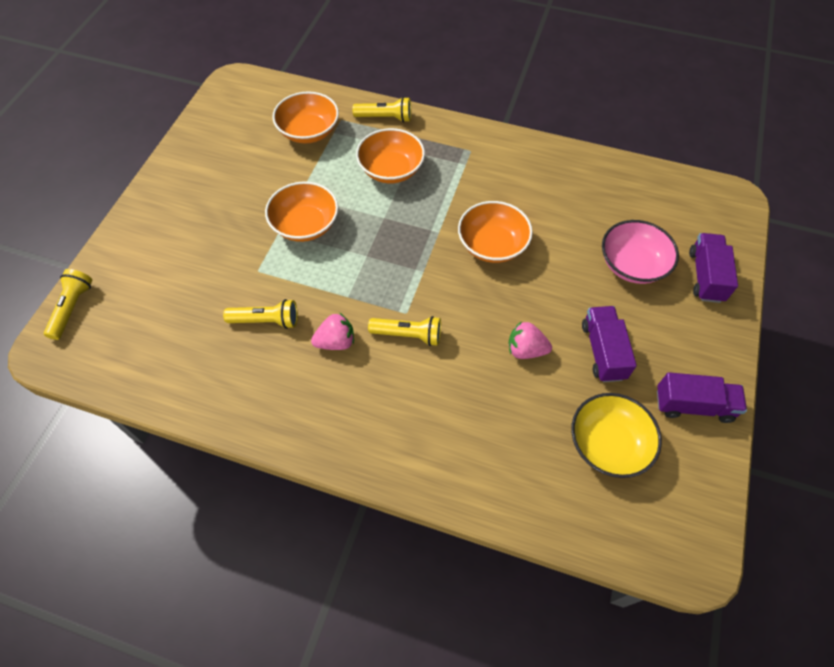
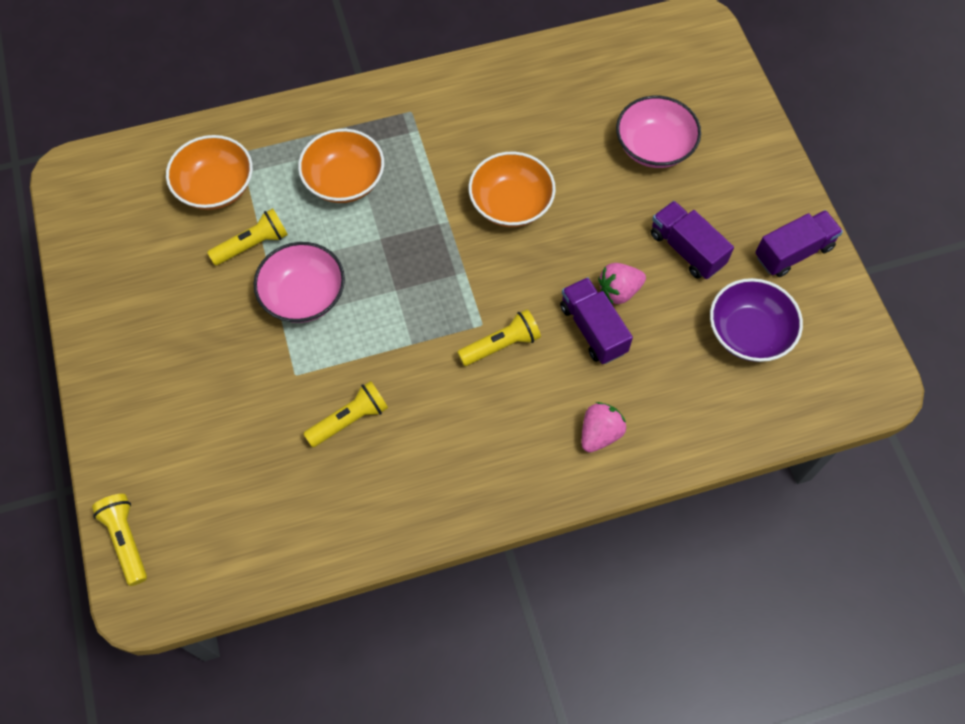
camera: 35 degrees left, 5 degrees up
(305, 225) = (304, 295): orange bowl -> pink bowl
(336, 342) = (437, 396): pink strawberry -> pink strawberry (600, 433)
(385, 118) = (289, 123): yellow flashlight -> yellow flashlight (253, 245)
(608, 444) = (748, 332): yellow bowl -> purple bowl
(705, 276) = (724, 120): purple truck -> purple truck (593, 329)

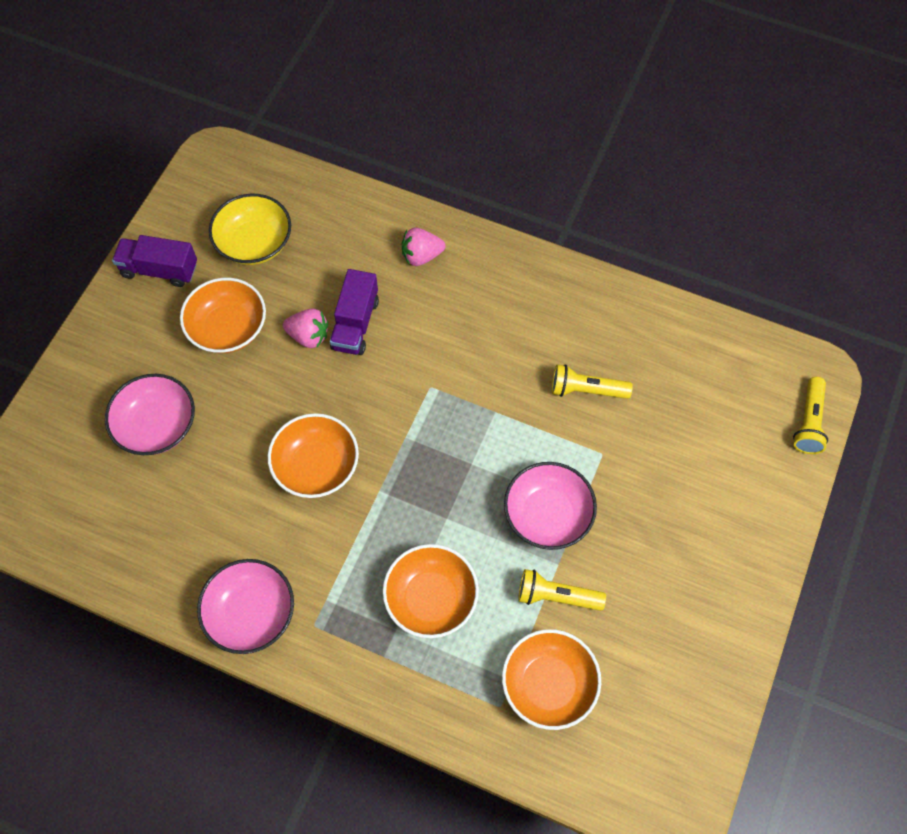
camera: 140 degrees left, 0 degrees up
(460, 89) = (251, 613): none -> pink bowl
(501, 345) = (431, 361): yellow flashlight -> none
(686, 249) = (228, 328): purple truck -> orange bowl
(748, 332) = (254, 243): purple bowl -> yellow bowl

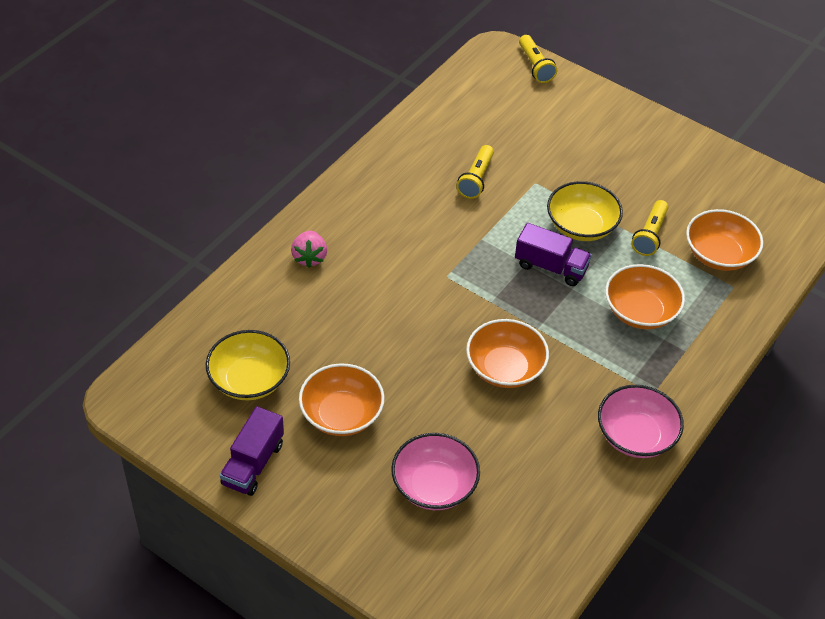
camera: 80 degrees left, 15 degrees down
(308, 336) = (369, 353): pink strawberry -> none
(355, 324) = (367, 317): purple truck -> purple truck (551, 267)
(547, 515) = (581, 226): pink bowl -> yellow bowl
(808, 422) = (535, 66): yellow flashlight -> yellow flashlight turned 45 degrees clockwise

